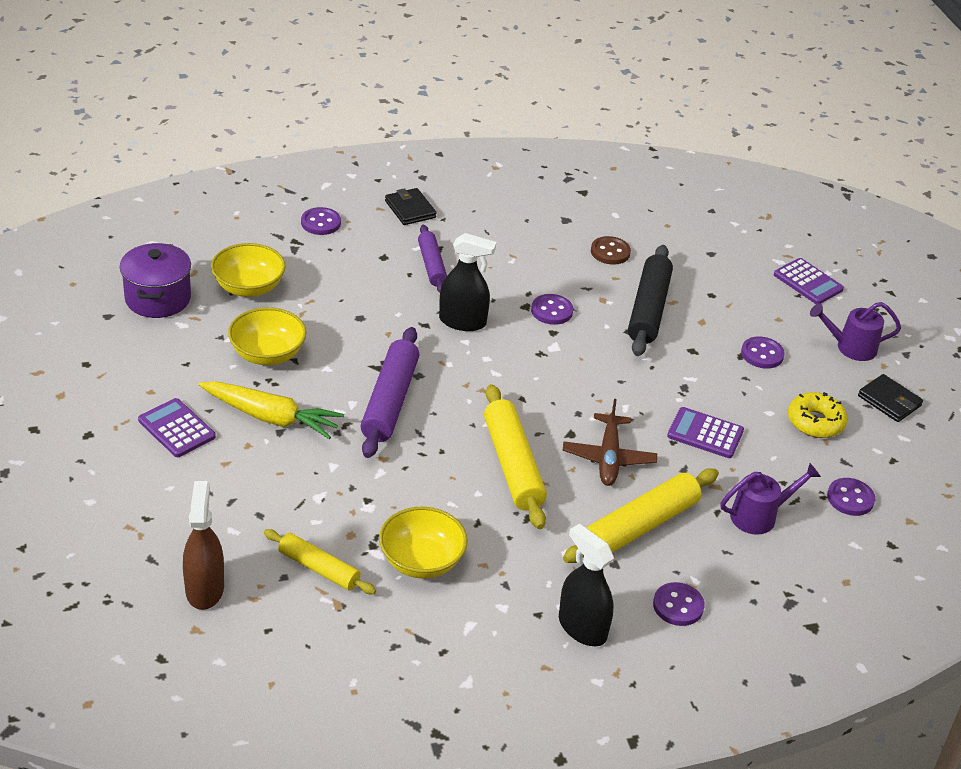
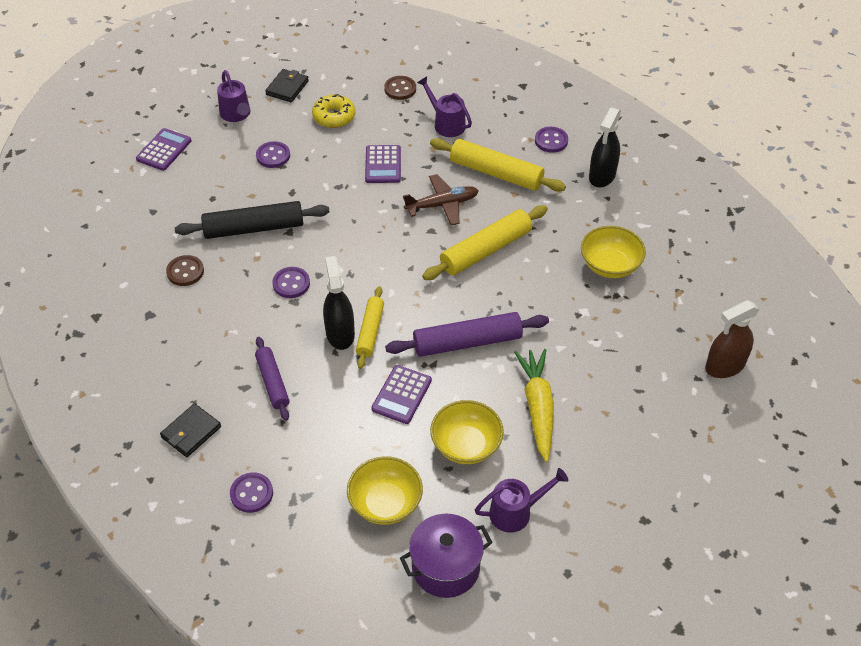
camera: 110 degrees left, 10 degrees up
(172, 358) = (516, 511): none -> purple watering can
(176, 429) = (594, 463): purple calculator -> purple calculator (402, 395)
(319, 568) = (658, 314): yellow rolling pin -> yellow rolling pin (370, 331)
(432, 265) = (272, 382): purple rolling pin -> purple rolling pin turned 75 degrees counterclockwise
(850, 498) = (400, 89): purple button -> brown button

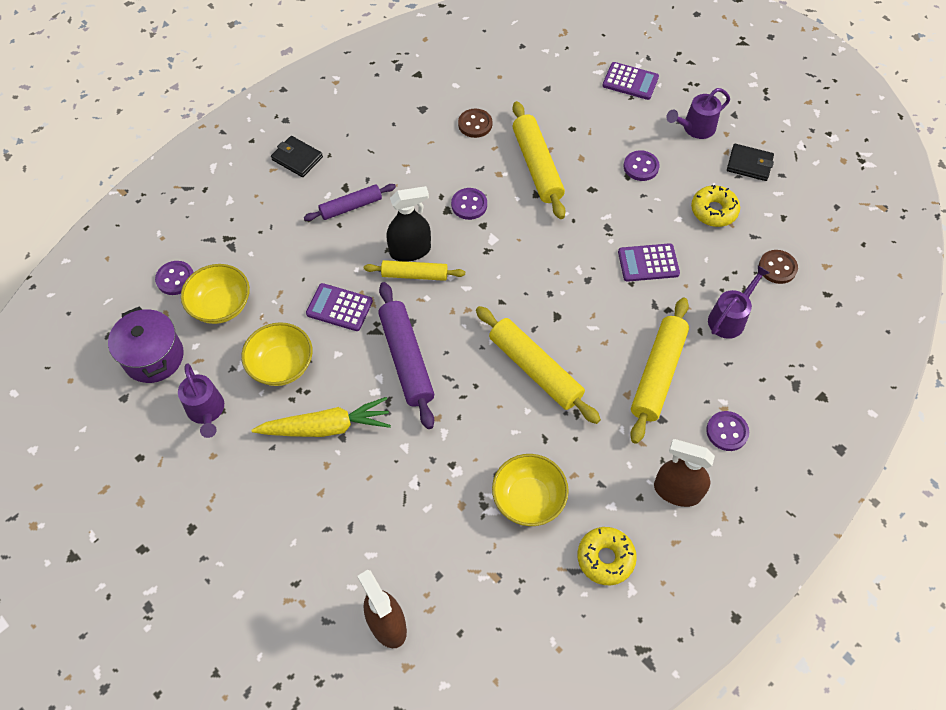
camera: 85 degrees right, 10 degrees up
(251, 493) = (235, 208): purple button -> purple button (175, 279)
(254, 228) = (537, 166): black rolling pin -> yellow rolling pin
(442, 205) = (597, 323): brown plane -> none
(602, 176) = (677, 491): black spray bottle -> brown spray bottle
(659, 223) = (605, 558): none -> yellow donut

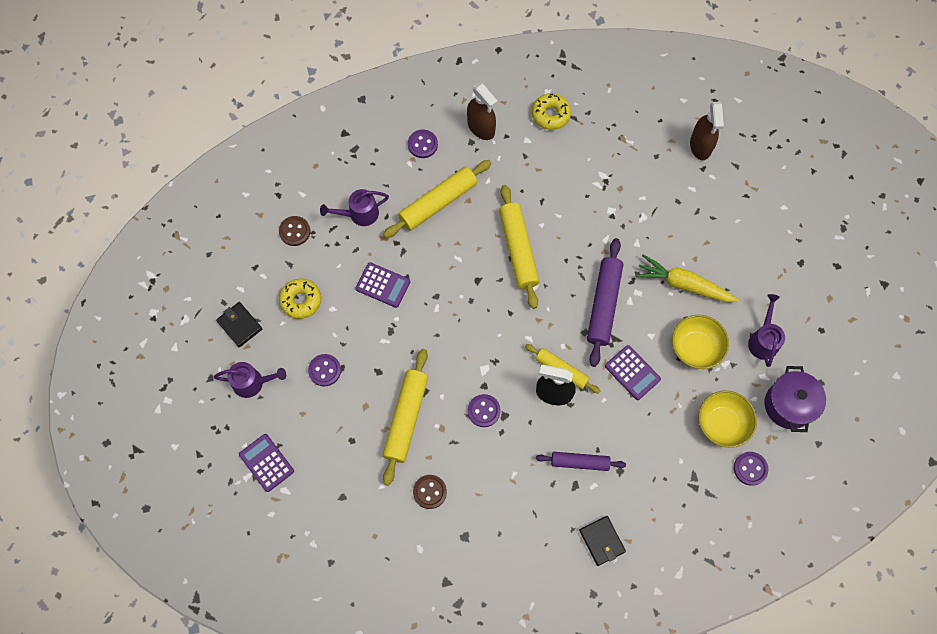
camera: 150 degrees left, 10 degrees up
(528, 499) = (575, 170): yellow bowl -> none

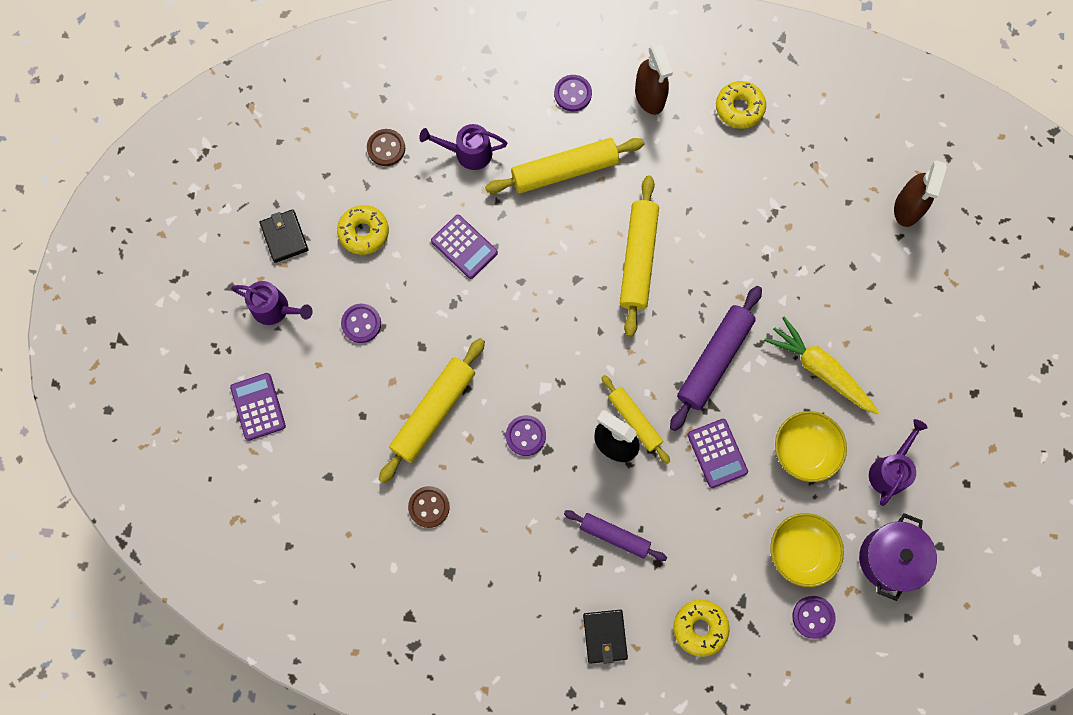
camera: 20 degrees right, 5 degrees up
(670, 508) = (700, 628): none -> yellow donut

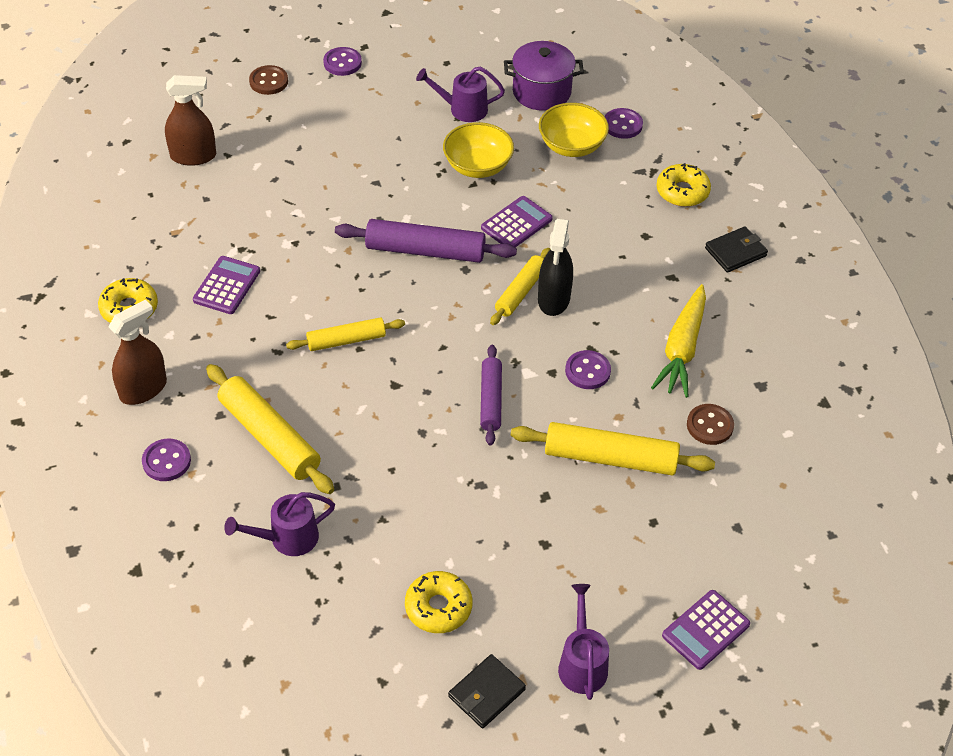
camera: 115 degrees left, 25 degrees down
(361, 323) = (551, 565): purple button -> purple button (342, 63)
(386, 148) = (317, 628): brown button -> brown button (268, 81)
(464, 247) = (407, 499): purple calculator -> purple calculator (226, 286)
(467, 153) = (287, 539): purple watering can -> purple watering can turned 90 degrees clockwise
(614, 536) = (641, 273): purple rolling pin -> purple rolling pin (491, 400)
(638, 259) = (346, 340): yellow rolling pin -> yellow rolling pin, size x0.63
(820, 369) = (393, 175): yellow carrot -> yellow carrot (682, 349)

